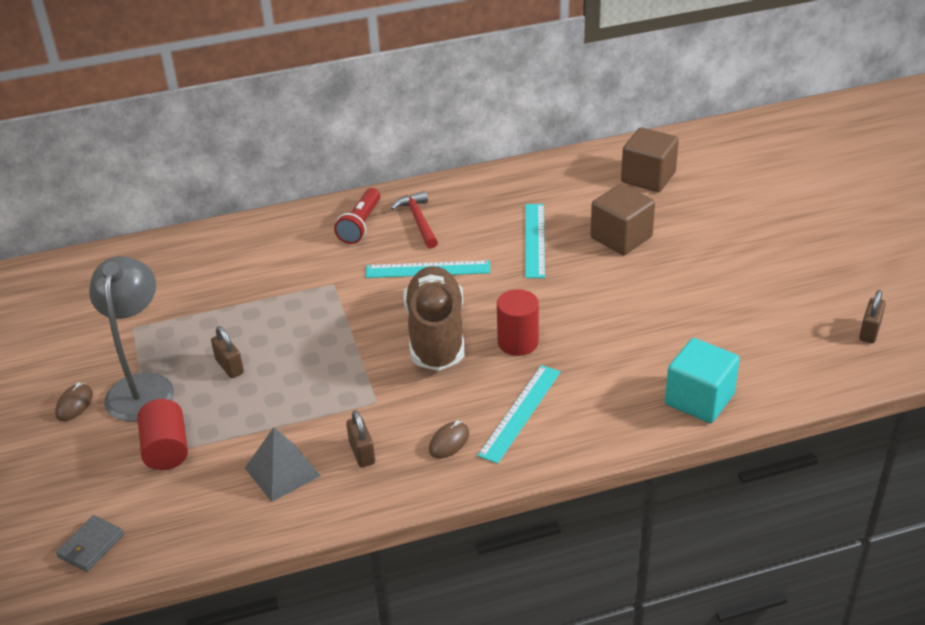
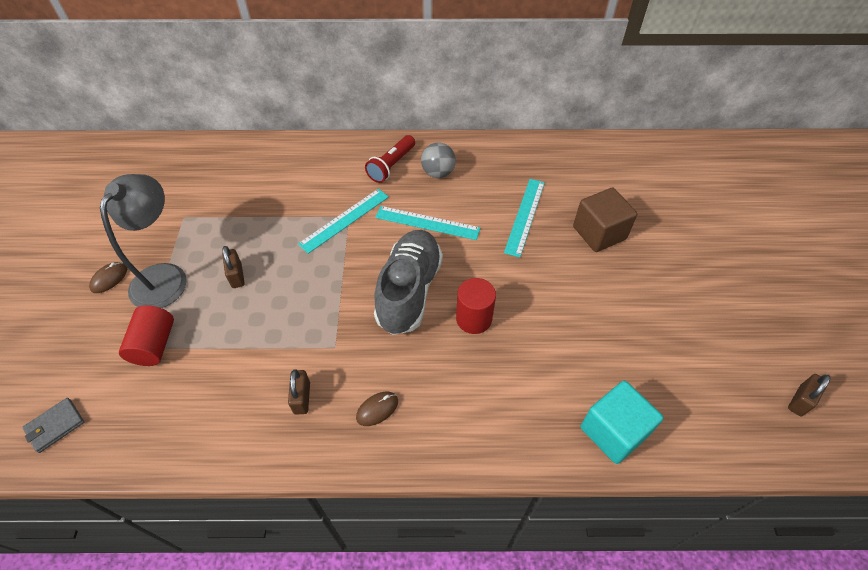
camera: 15 degrees right, 15 degrees up
(282, 471) = (231, 397): grey pyramid -> none
(418, 220) = (438, 173): red hammer -> grey ball
(436, 334) = (409, 291): brown shoe -> grey shoe
(520, 412) = (449, 396): turquoise ruler -> turquoise ruler (344, 220)
(648, 177) = (642, 177): brown cube -> none

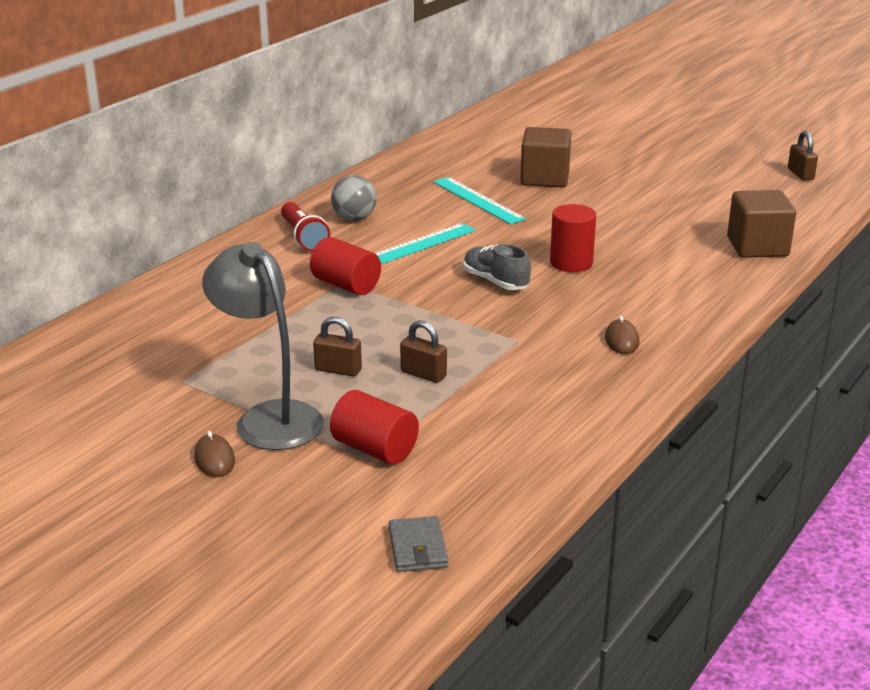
camera: 55 degrees left, 25 degrees down
(302, 398) = (562, 376): brown padlock -> brown padlock (423, 374)
(344, 220) = (346, 285): turquoise ruler -> red cylinder
(409, 291) = (495, 282): grey shoe -> grey shoe, size x0.55
(613, 431) = (757, 247): turquoise cube -> brown cube

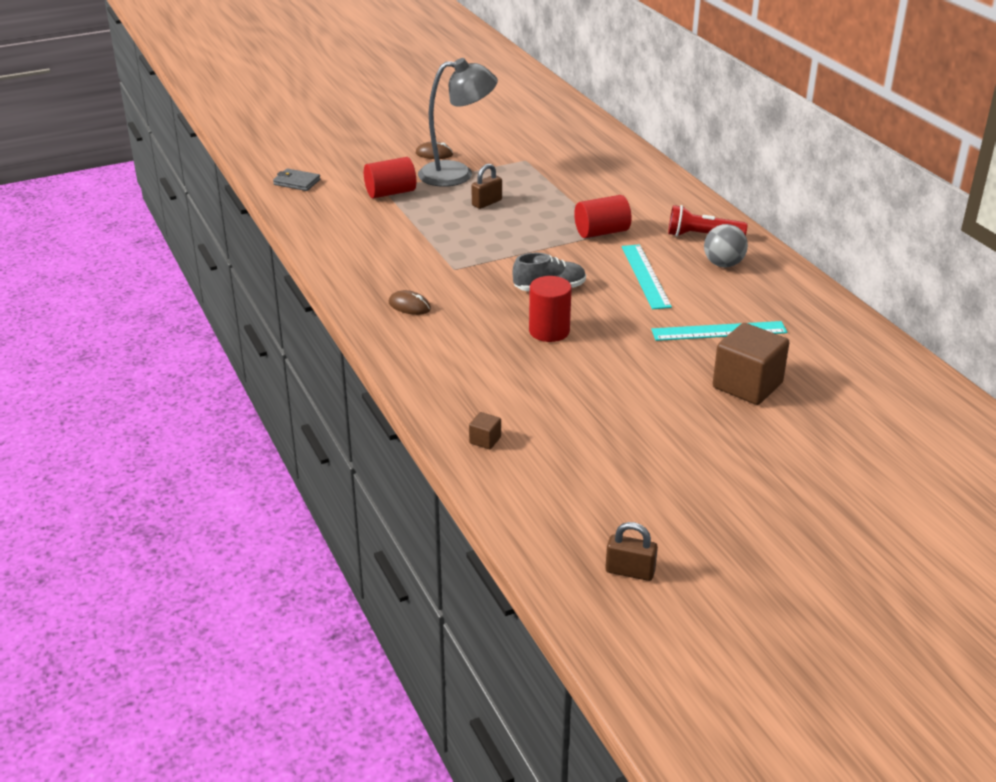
camera: 120 degrees right, 5 degrees up
(423, 374) = (450, 226): brown padlock -> none
(757, 247) = (485, 440): brown cube -> brown cube, size x0.43

